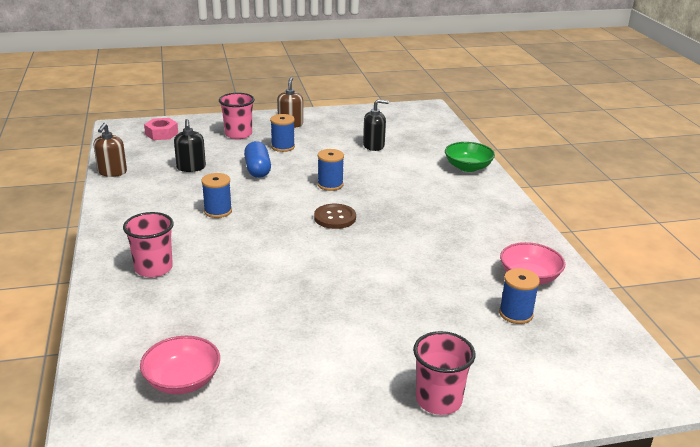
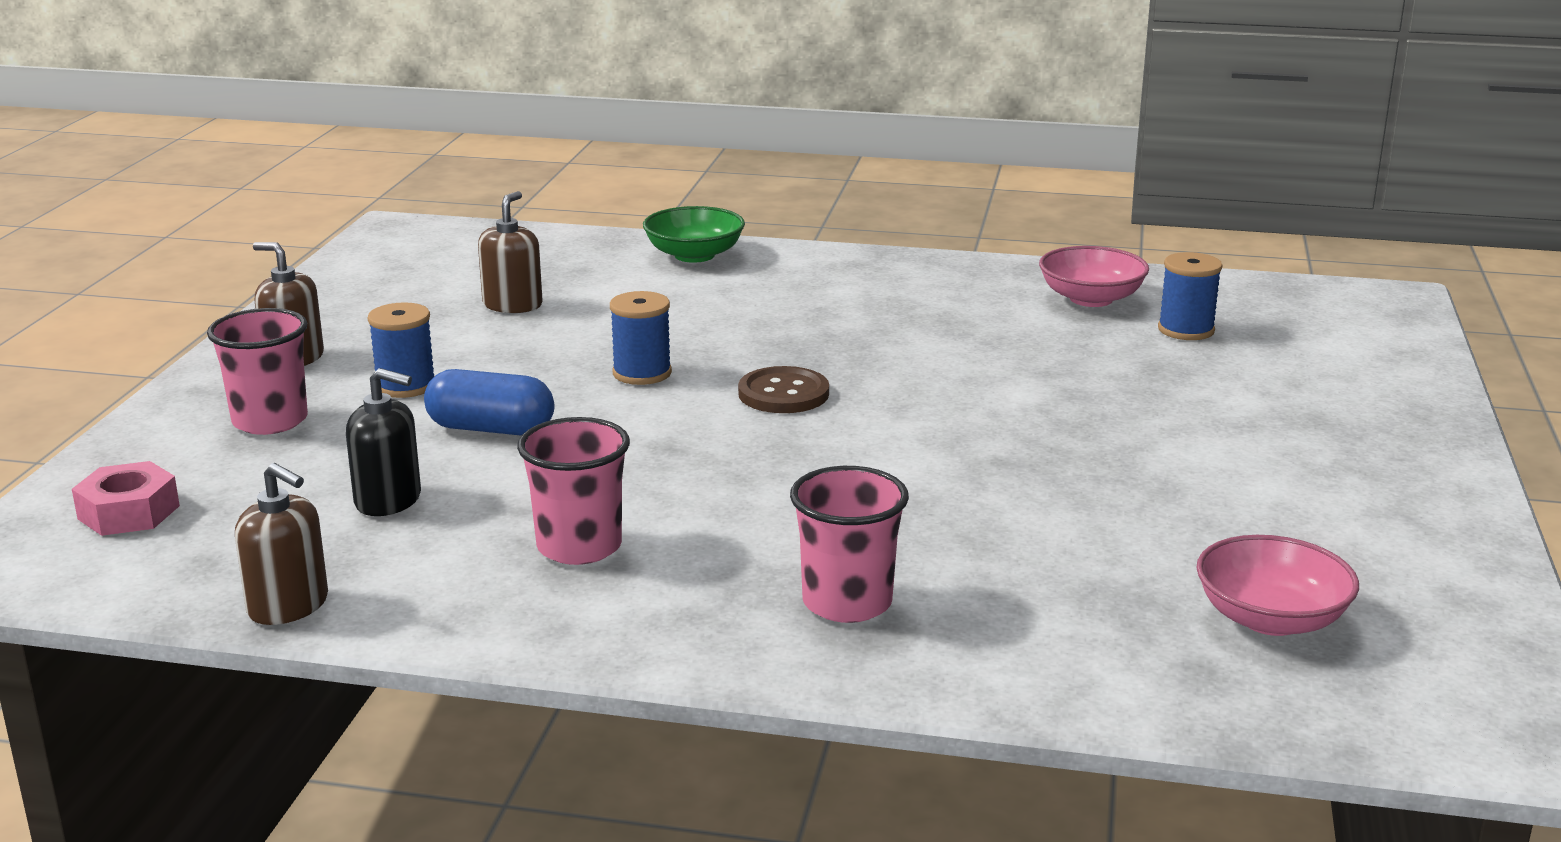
camera: 65 degrees left, 5 degrees down
(218, 211) = (648, 499): blue spool -> none
(373, 146) = (512, 305): black soap dispenser -> brown soap dispenser
(438, 400) = (1381, 425): pink cup -> pink cup (579, 547)

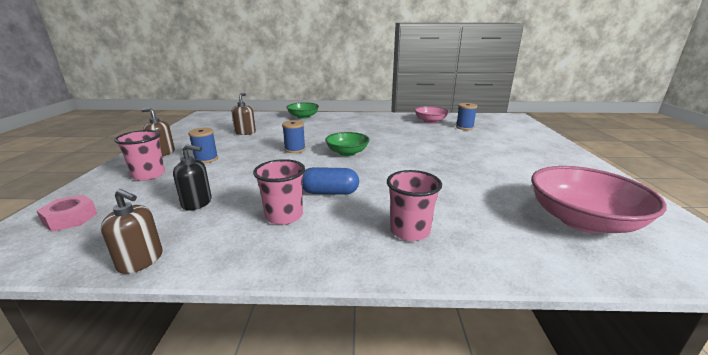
camera: 10 degrees left, 0 degrees up
(491, 429) = (240, 171): blue capsule -> blue capsule (330, 192)
(783, 394) = (347, 152): brown button -> green bowl
(1270, 619) = (582, 220): pink bowl -> pink bowl, size x1.66

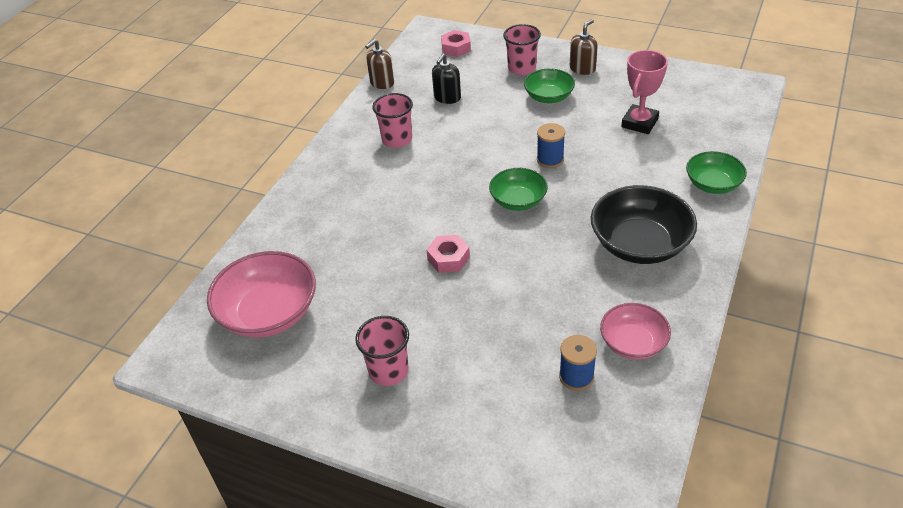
camera: 115 degrees right, 20 degrees up
(206, 159) = (549, 97): blue spool -> green bowl
(245, 132) = (639, 123): brown soap dispenser -> pink trophy
(330, 192) = (421, 169): blue capsule -> none
(362, 125) = (639, 244): none -> black bowl
(410, 231) = (332, 199): pink cup -> pink cup (388, 371)
(425, 163) = (448, 258): none -> pink nut

